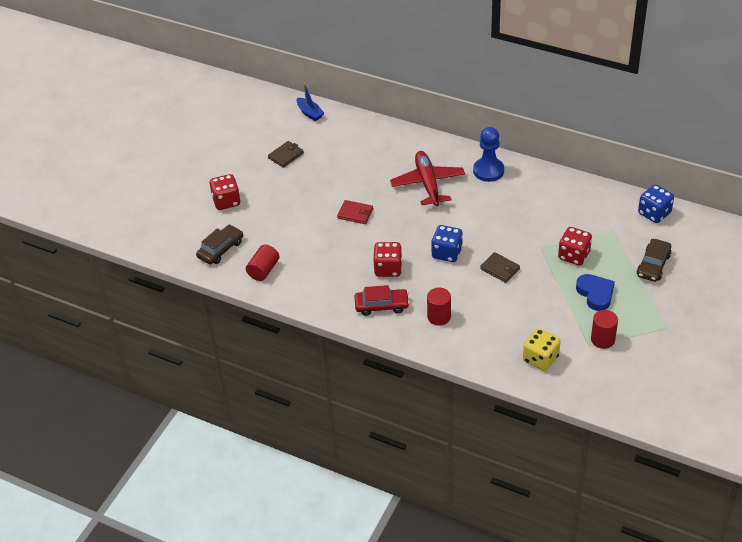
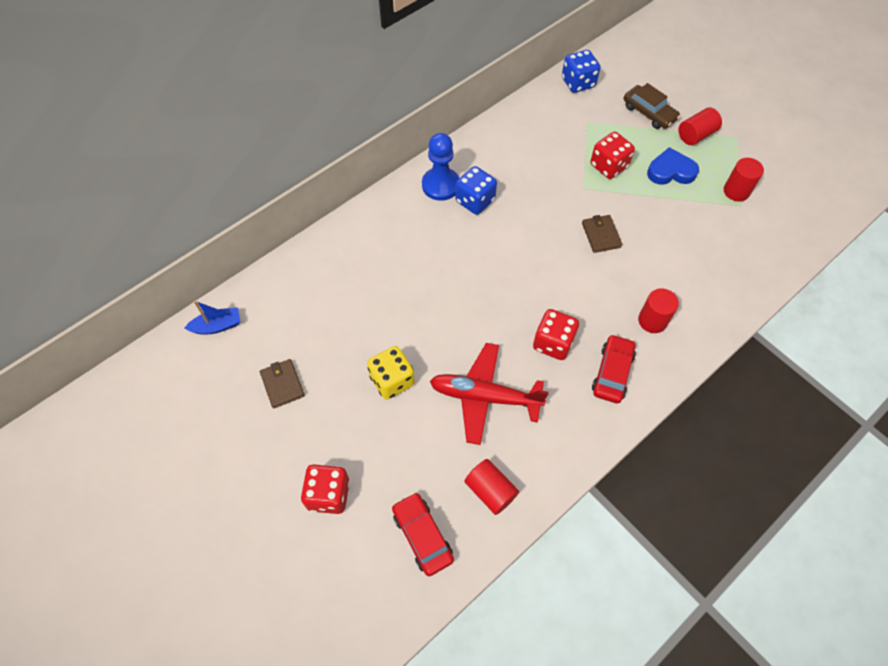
camera: 70 degrees left, 15 degrees up
(220, 249) = (422, 536): brown car -> red car
(355, 213) = (439, 343): red wallet -> none
(428, 183) = (428, 249): red plane -> red plane (484, 396)
(447, 253) = (553, 274): blue dice -> blue dice (475, 201)
(500, 269) = (601, 235): brown wallet -> brown wallet turned 75 degrees counterclockwise
(540, 359) = (747, 252): yellow dice -> yellow dice (392, 380)
(649, 300) = (696, 135): none -> red cylinder

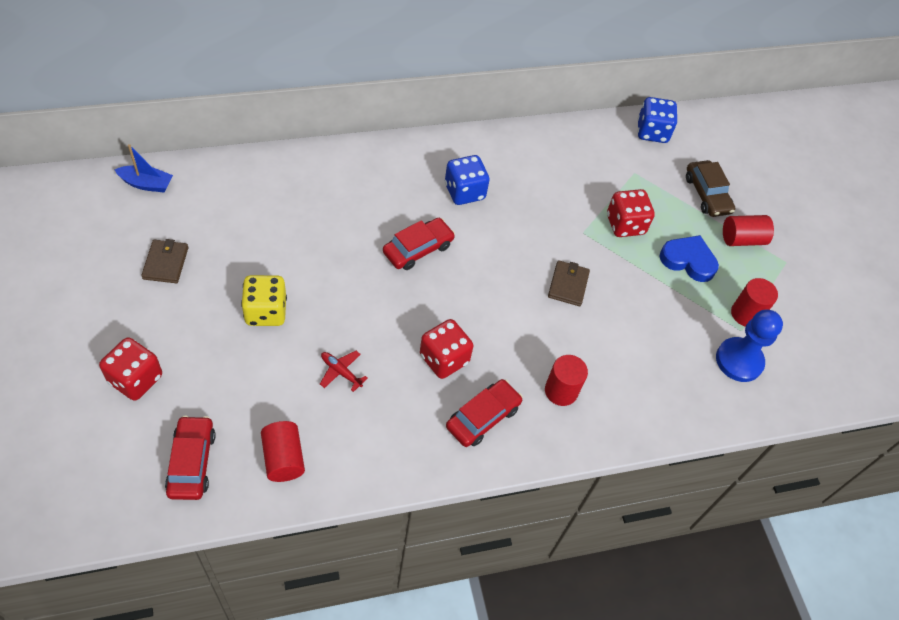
camera: 20 degrees right, 5 degrees down
(440, 185) = (441, 162): blue pawn -> blue pawn (739, 361)
(472, 266) = (418, 249): none -> red car
(484, 396) = (341, 372): red plane -> red plane, size x0.43

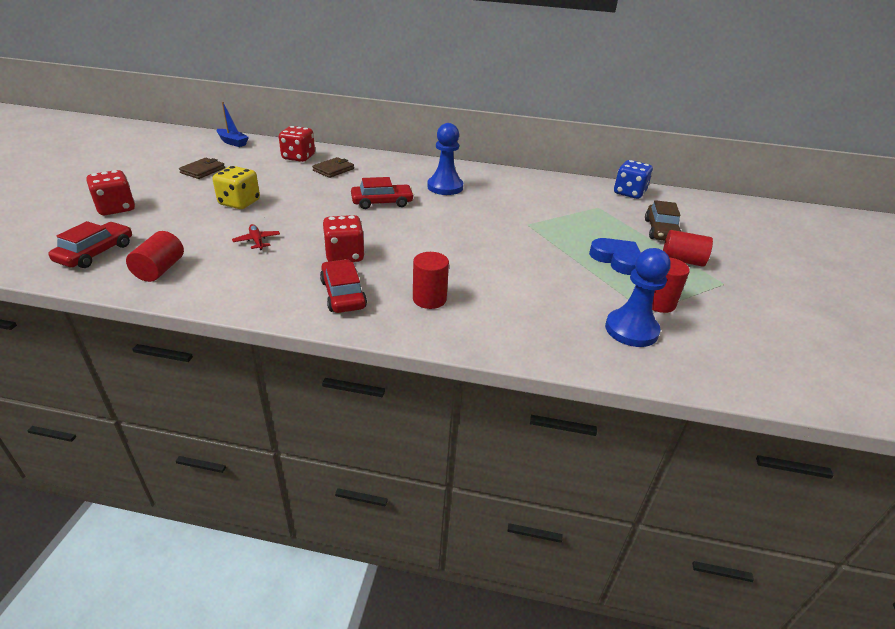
camera: 30 degrees right, 20 degrees down
(464, 192) = (445, 187): blue dice -> blue pawn
(483, 417) = (343, 294): red car -> red car turned 90 degrees counterclockwise
(568, 285) = (490, 245): brown wallet -> brown wallet (333, 169)
(625, 224) = (569, 229): red dice -> red dice (298, 157)

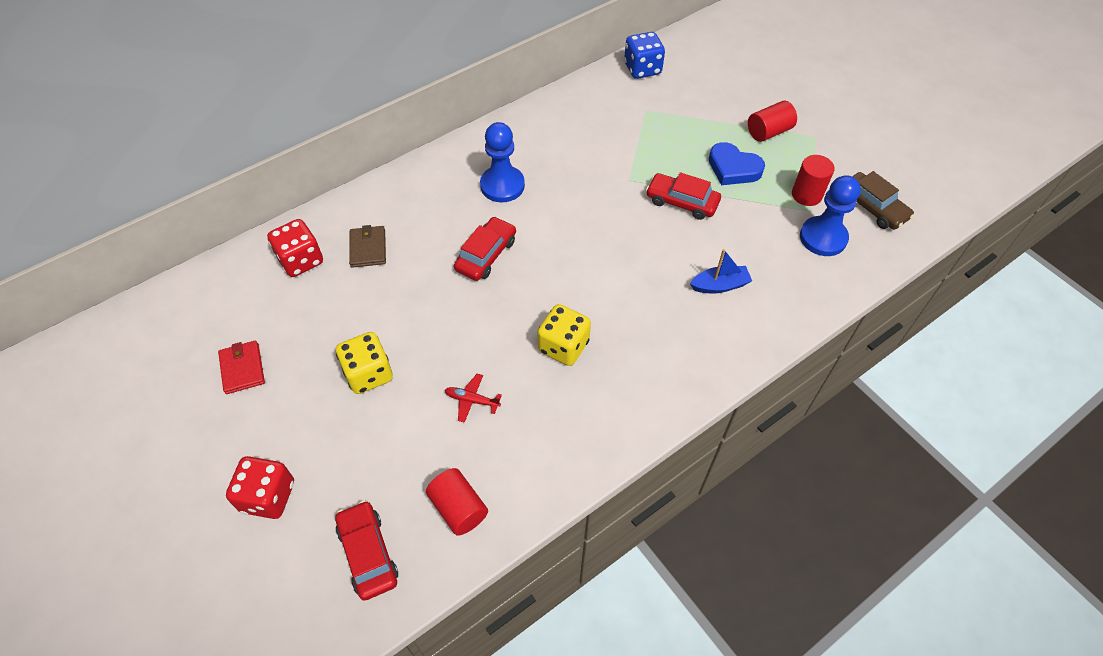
camera: 45 degrees left, 20 degrees up
(202, 170) = (242, 369): brown wallet -> red wallet
(233, 142) = (184, 299): blue boat -> blue boat (720, 285)
(343, 294) = (627, 385): red car -> red car (682, 202)
(344, 255) = (563, 346): red dice -> yellow dice
(429, 299) = (685, 330): red cylinder -> none
(617, 259) = (733, 168): blue heart -> blue heart turned 150 degrees counterclockwise
(661, 230) = (718, 105): brown car -> brown car (873, 207)

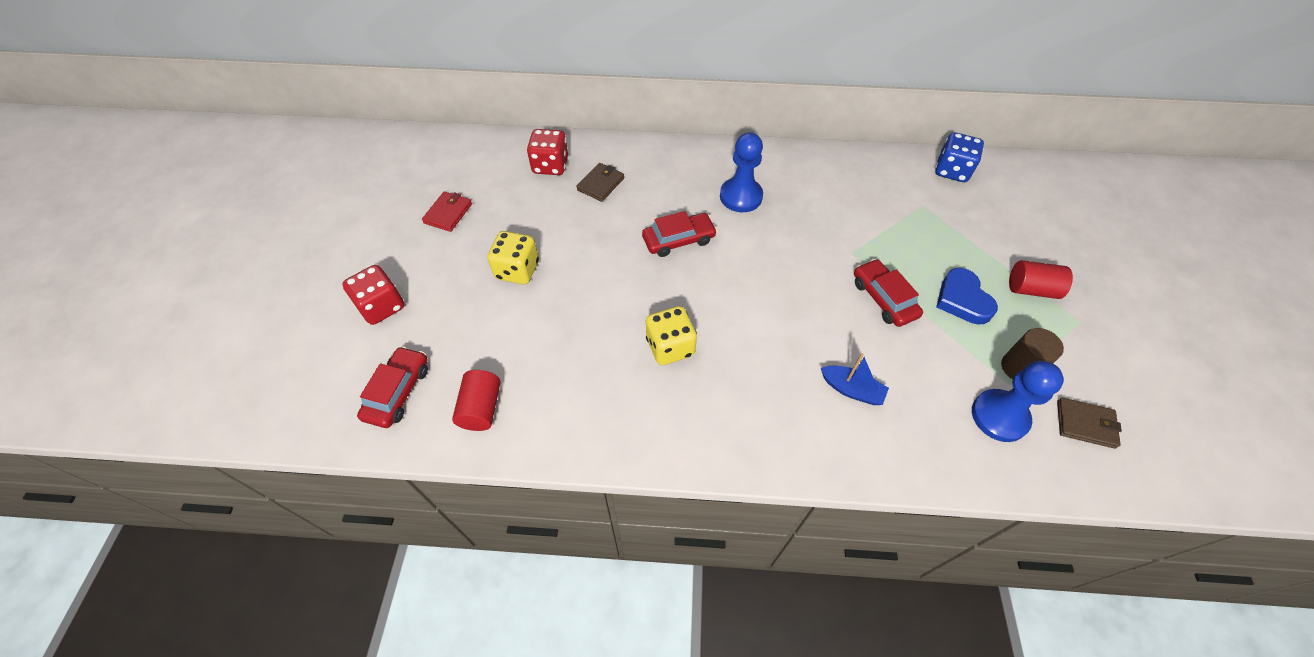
camera: 40 degrees right, 0 degrees up
(472, 400) = (565, 338): red plane -> none
(806, 195) = (1019, 367): red cylinder -> brown cylinder
(873, 207) = (1085, 424): brown car -> brown wallet

